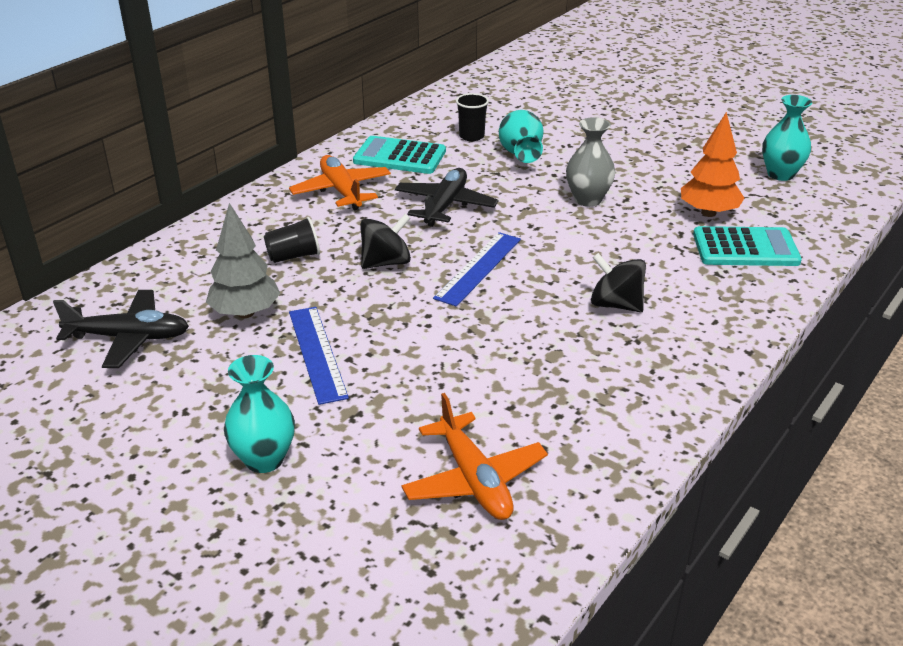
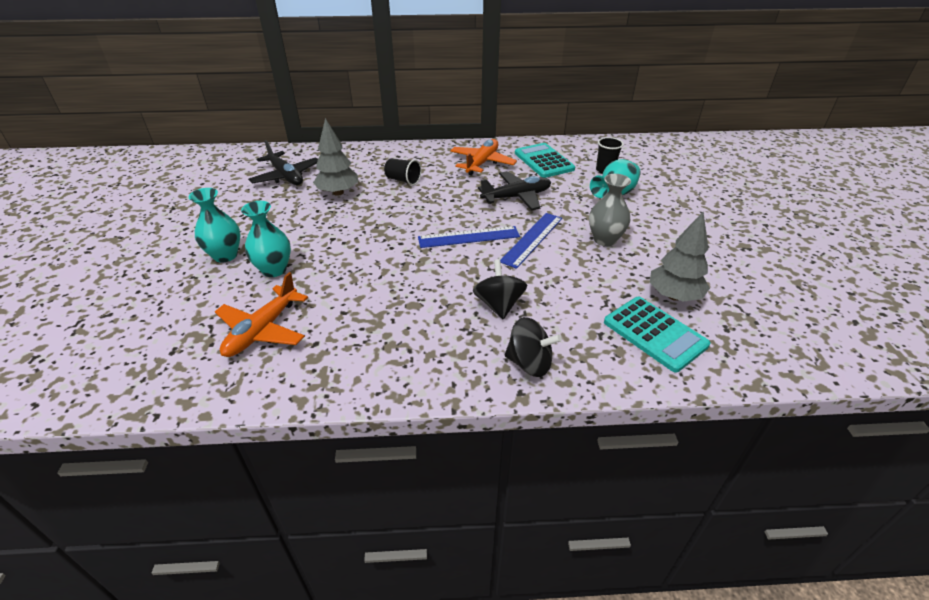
camera: 50 degrees right, 5 degrees up
(317, 353) = (326, 227): blue ruler -> blue ruler (532, 239)
(386, 262) = (433, 207): black spinning top -> black spinning top (529, 363)
(708, 213) = (674, 296): orange tree -> grey tree
(780, 174) = (792, 307): turquoise vase -> turquoise vase (274, 270)

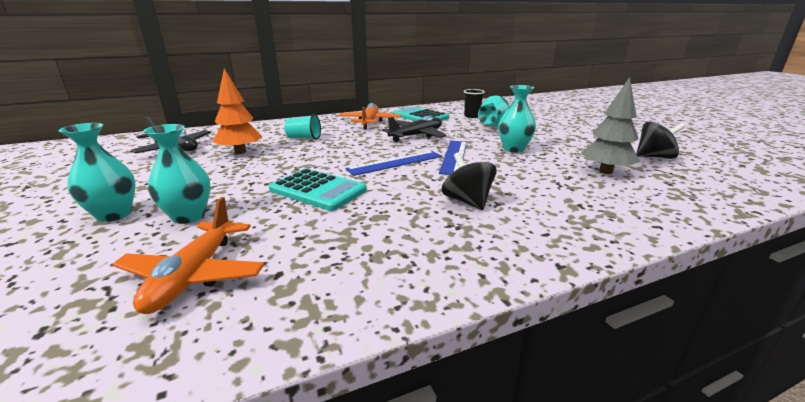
camera: 20 degrees left, 15 degrees down
(338, 192) = (240, 152): grey tree -> orange tree
(403, 180) = (304, 138): black cup -> turquoise cup
(529, 363) = (542, 239): black spinning top -> black spinning top (654, 157)
(604, 240) = (513, 149): grey vase -> turquoise vase
(655, 334) = (622, 196): turquoise calculator -> turquoise calculator (318, 190)

